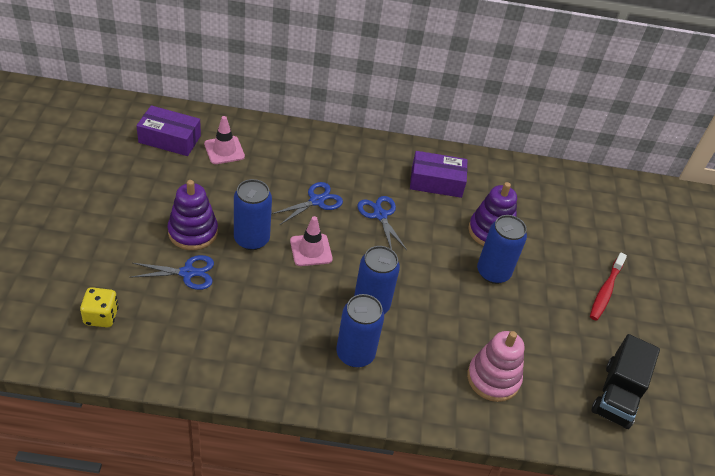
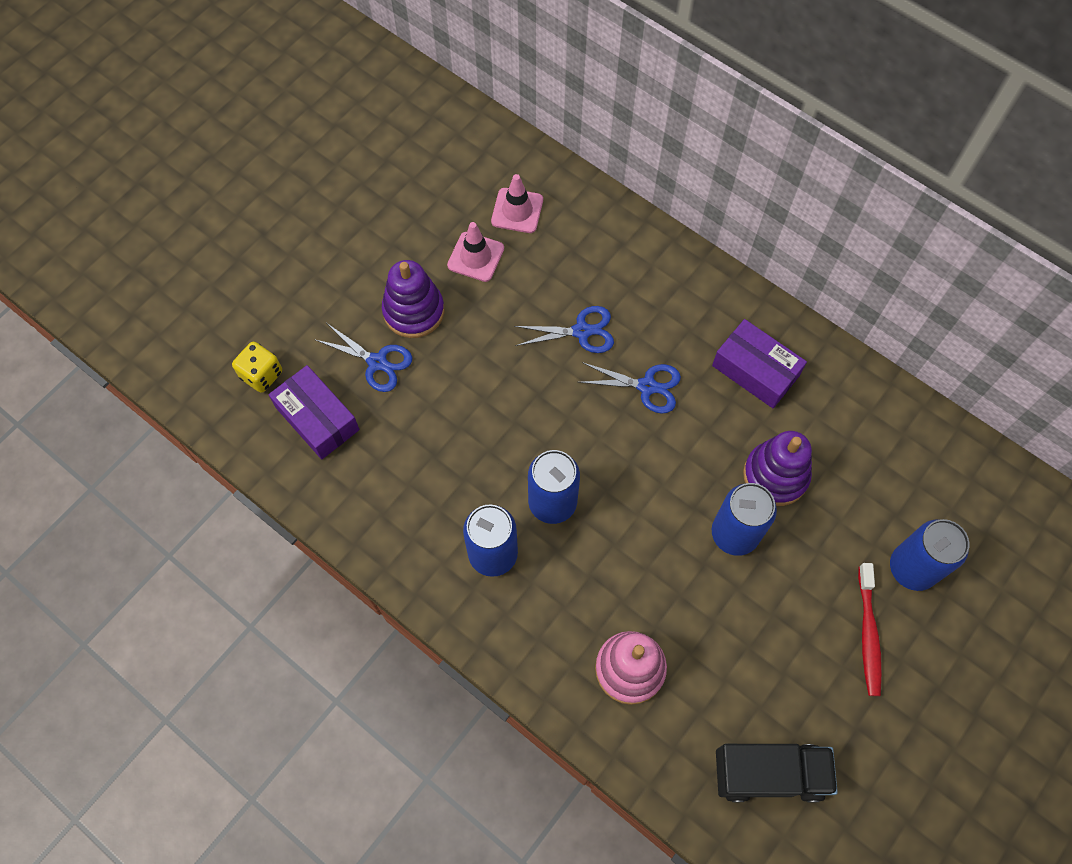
camera: 40 degrees right, 20 degrees up
(169, 139) = (463, 168): purple box -> purple box (317, 418)
(251, 239) = (472, 350): blue can -> blue can (912, 568)
(311, 250) = (530, 396): pink traffic cone -> pink traffic cone (476, 257)
(380, 215) = (647, 386): blue scissors -> blue scissors turned 90 degrees clockwise
(605, 291) = (868, 634): red toothbrush -> red toothbrush turned 60 degrees counterclockwise
(617, 395) = (769, 773): black truck -> black truck turned 150 degrees counterclockwise

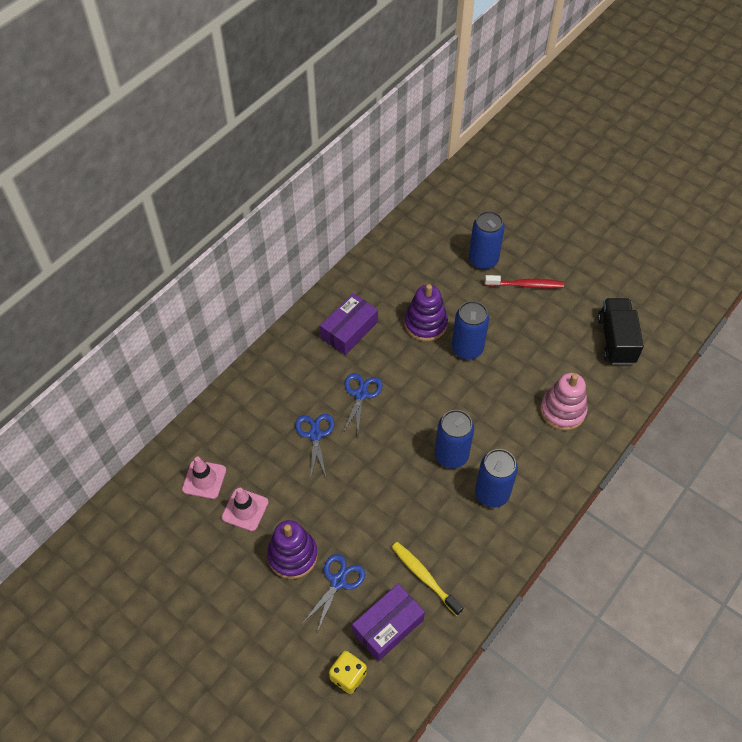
camera: 90 degrees left, 10 degrees down
(377, 462) = (424, 577): none -> yellow toothbrush

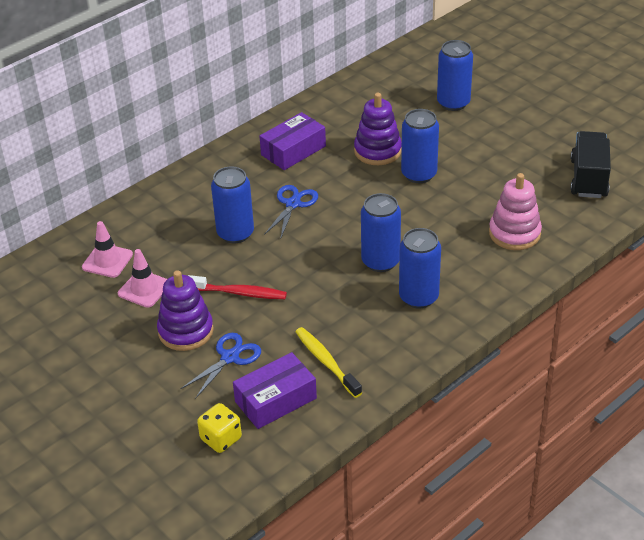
camera: 10 degrees right, 15 degrees down
(315, 435) = (235, 233): blue scissors -> blue can
(526, 285) = (496, 126): red toothbrush -> red toothbrush (239, 293)

